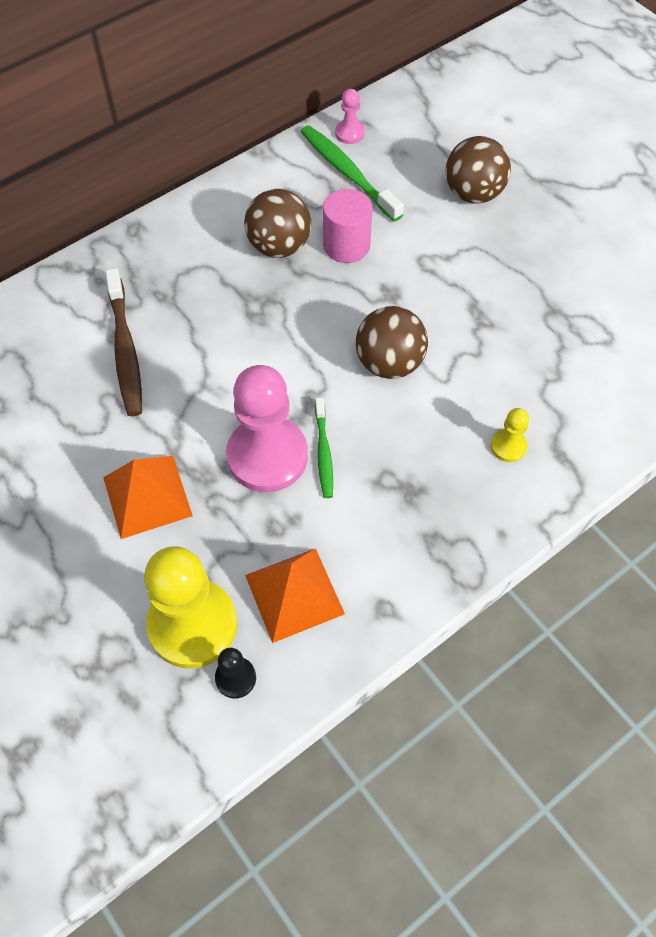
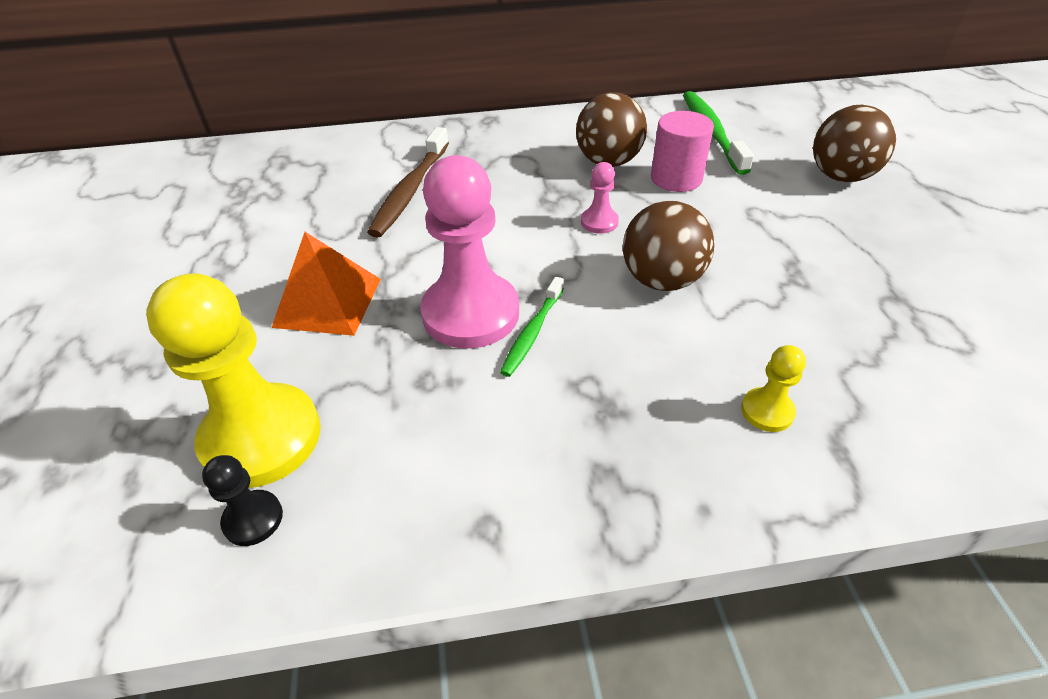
camera: 30 degrees right, 15 degrees down
(294, 594) = (392, 458): orange pyramid -> none
(349, 133) = (730, 108): pink pawn -> pink pawn (599, 222)

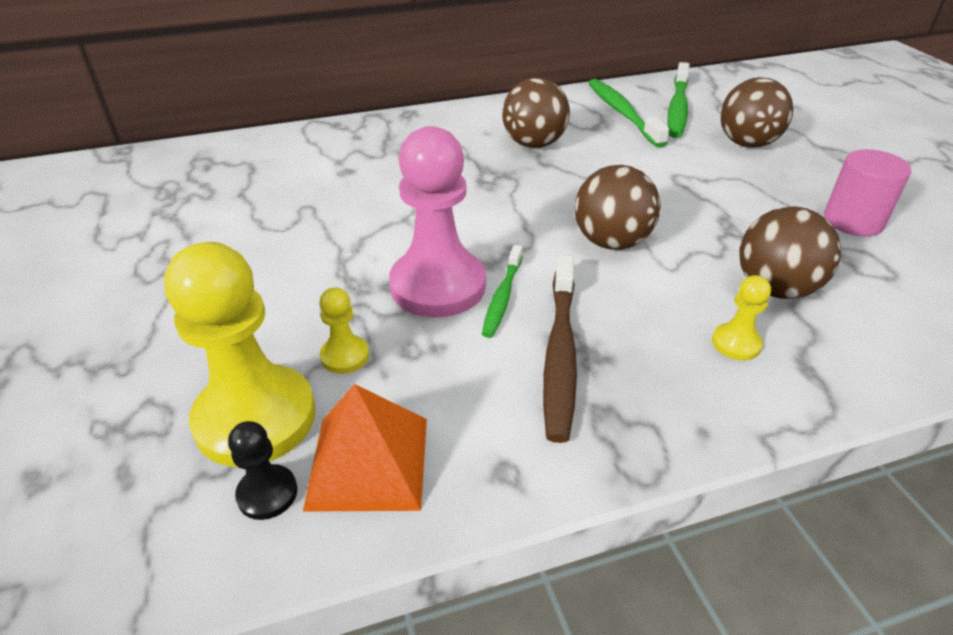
camera: 10 degrees left, 5 degrees down
(328, 302) = (290, 288): orange pyramid -> orange pyramid (368, 462)
(361, 381) = (345, 356): none -> yellow pawn
(410, 190) = (347, 181): brown toothbrush -> brown toothbrush (560, 353)
(599, 222) = (539, 196): pink pawn -> none
(676, 178) = (601, 154): pink cylinder -> pink cylinder (853, 221)
(773, 130) = (677, 108): none -> green toothbrush
(827, 351) = (775, 288): none -> brown ball

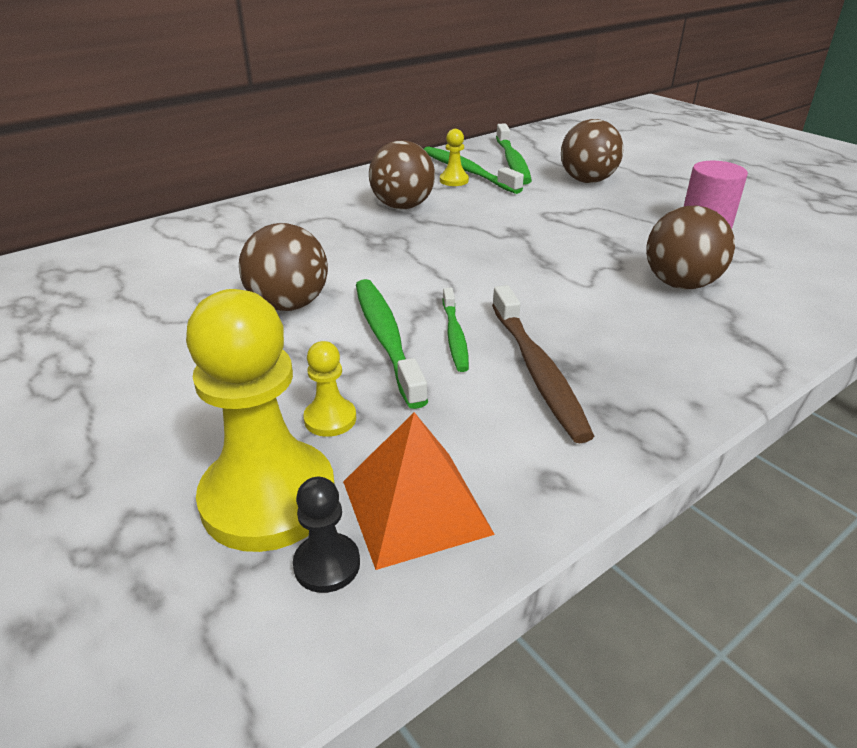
camera: 20 degrees left, 5 degrees down
(438, 286) = (386, 338): pink pawn -> green toothbrush
(611, 242) = (523, 273): brown ball -> brown ball (289, 305)
(736, 343) = (677, 331): yellow pawn -> yellow pawn (454, 180)

